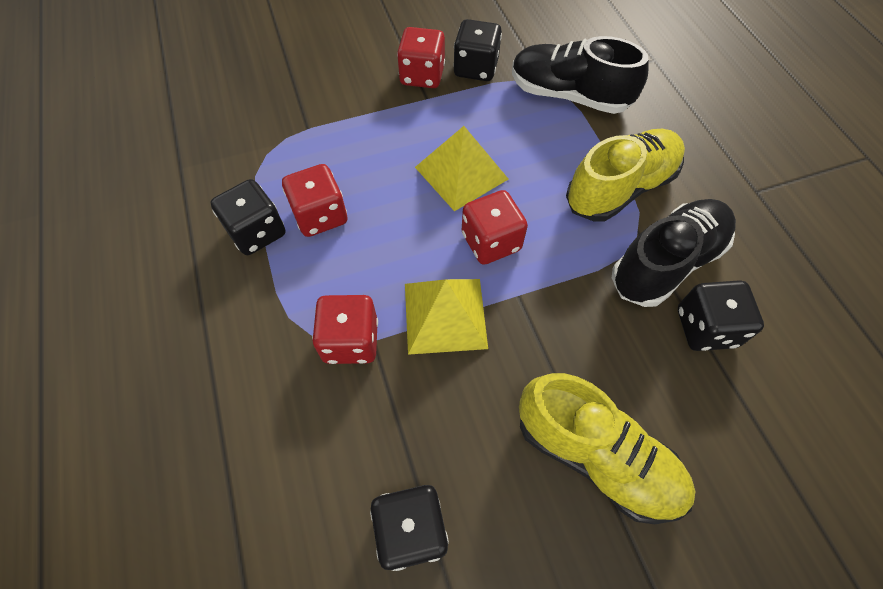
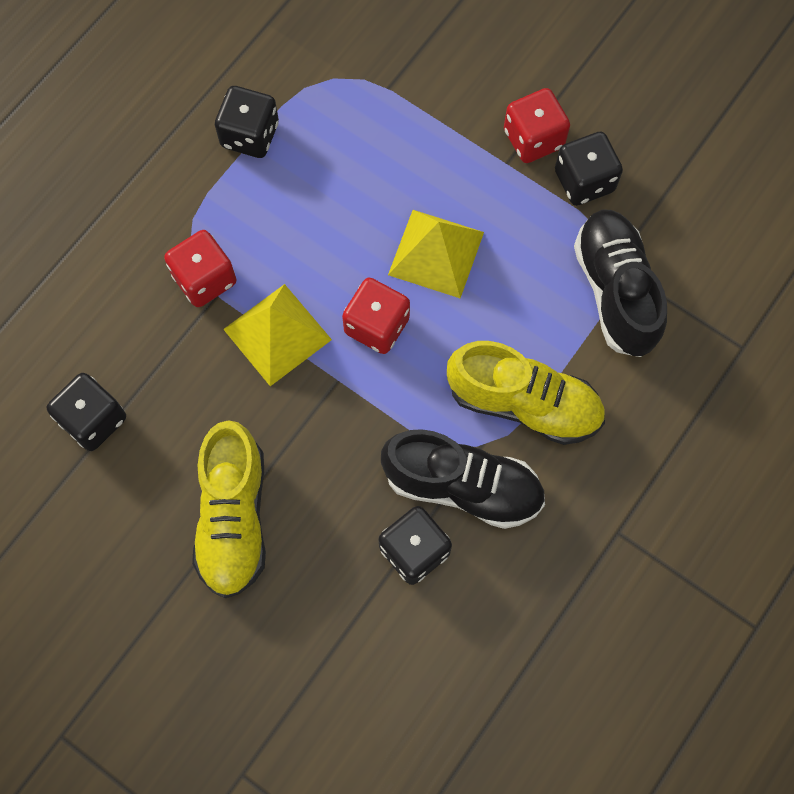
camera: 55 degrees right, 10 degrees up
(320, 216) = (302, 171): red dice -> none

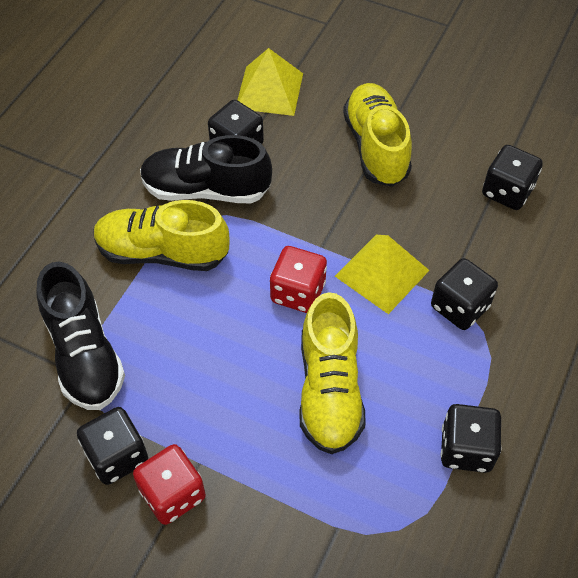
camera: 170 degrees right, 15 degrees down
(205, 279) = (459, 307): red dice -> black dice
(366, 212) = (329, 390): none -> yellow shoe
(436, 253) = (256, 361): yellow pyramid -> yellow pyramid (269, 90)

